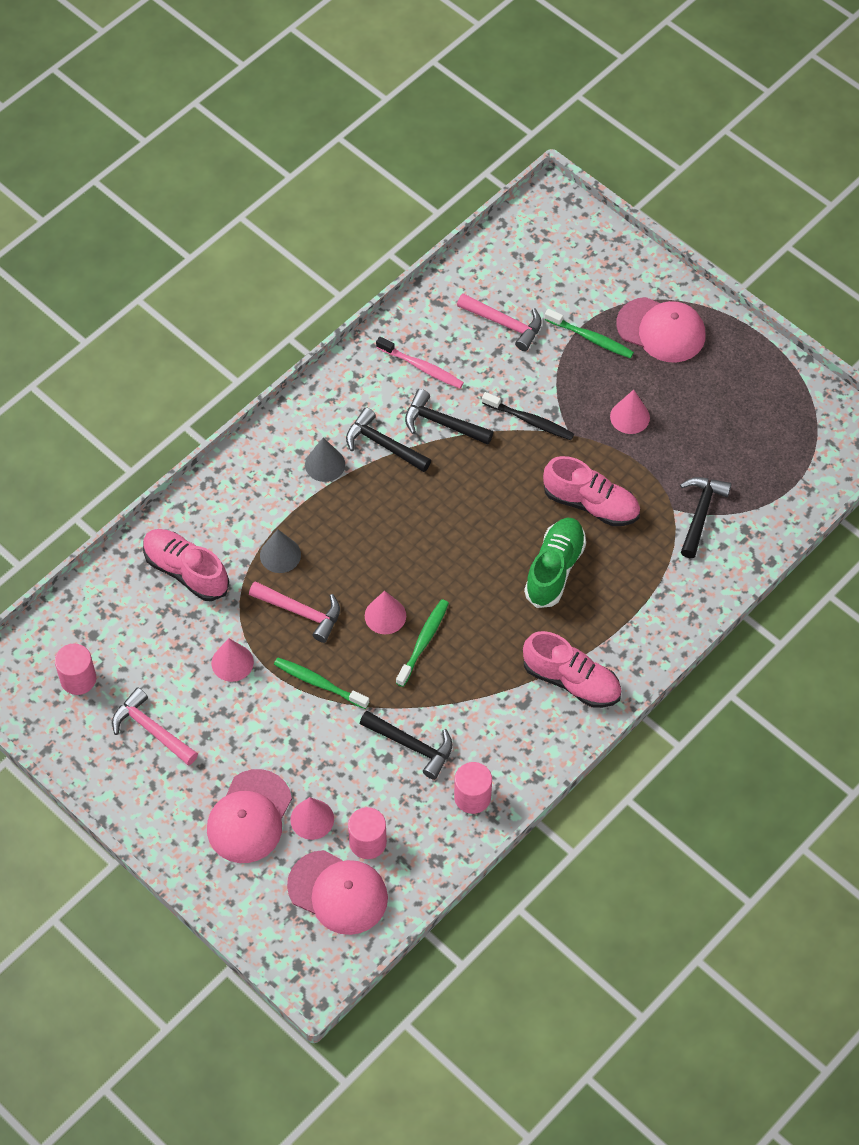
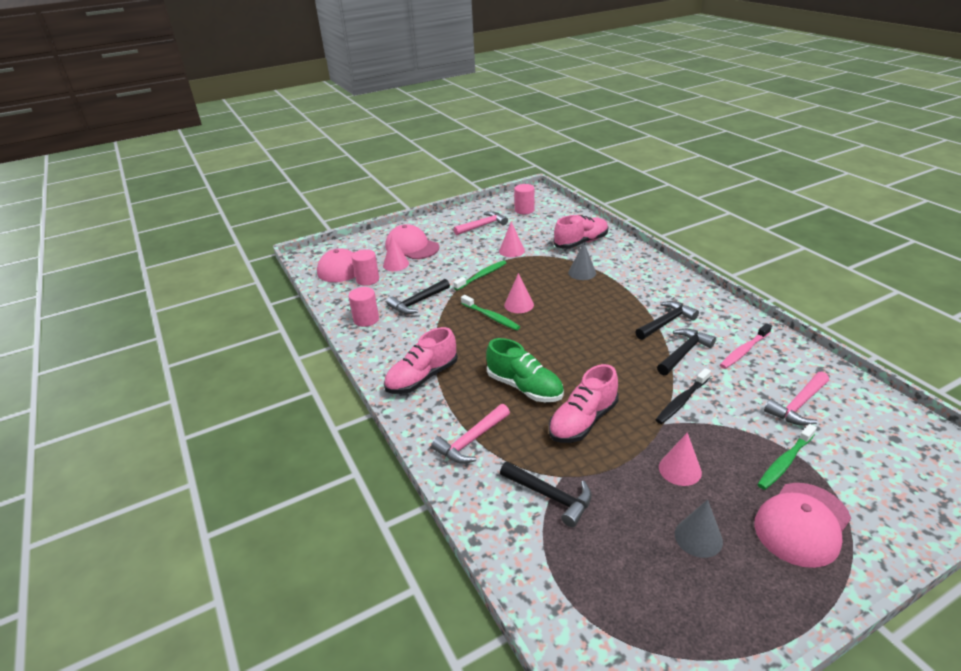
camera: 110 degrees right, 25 degrees down
(301, 612) = (535, 275): pink hammer -> pink hammer (471, 441)
(325, 464) = (652, 296): grey cone -> grey cone (698, 537)

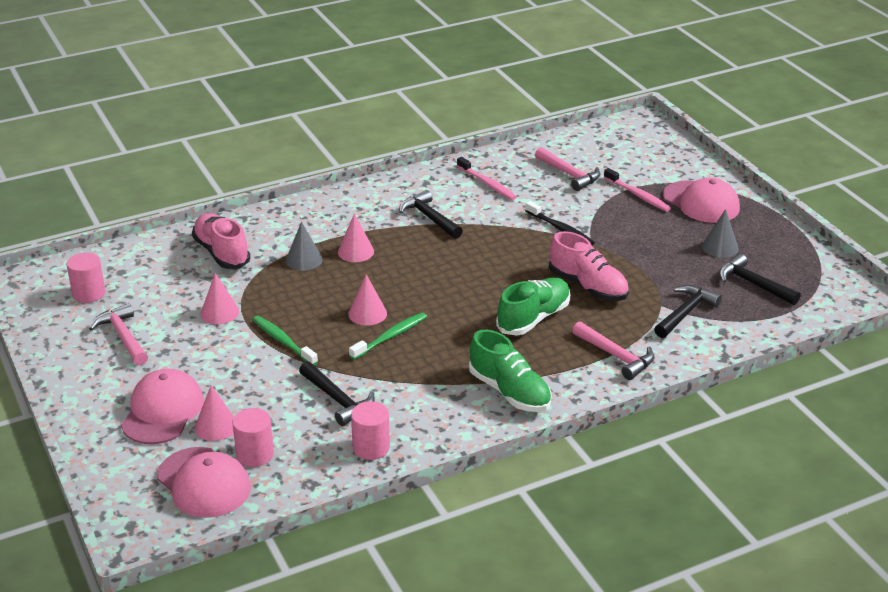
camera: 90 degrees left, 0 degrees up
(412, 247) = (162, 411): pink cap -> pink cap turned 150 degrees clockwise
(422, 378) = (509, 392): pink shoe -> green shoe
(680, 469) = (649, 244): pink cone -> pink cone (356, 251)
(684, 353) = (485, 216): black hammer -> black hammer (753, 284)
(785, 462) = (638, 195): green toothbrush -> pink toothbrush

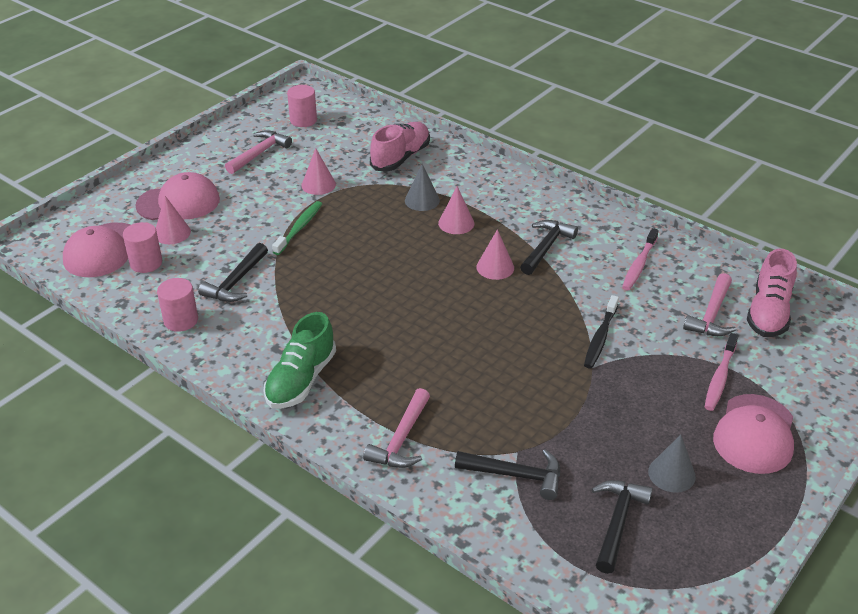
camera: 65 degrees right, 5 degrees up
(367, 313) = (367, 259): pink cone -> pink cone (495, 267)
(390, 336) = (341, 282): green toothbrush -> none
(533, 318) = (428, 362): green shoe -> none
(588, 286) = (510, 386): pink shoe -> pink shoe (768, 312)

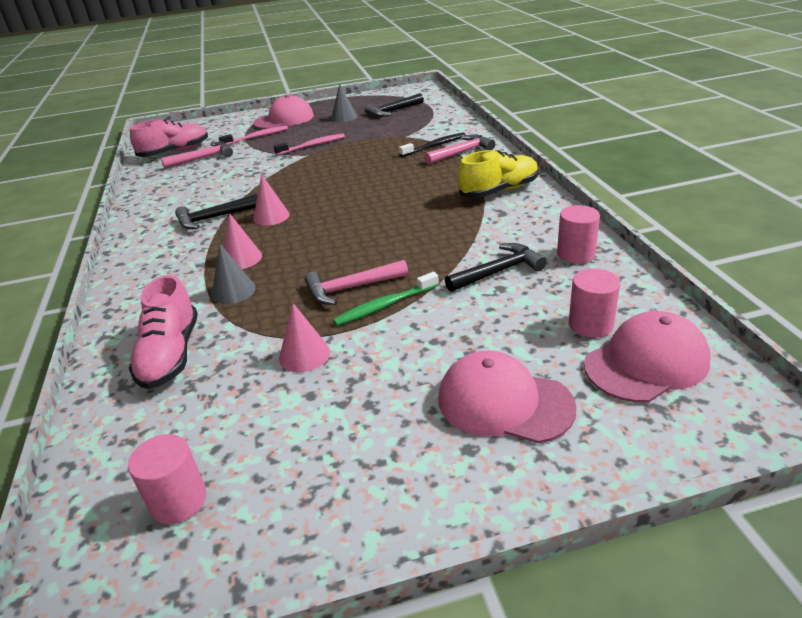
camera: 140 degrees left, 5 degrees down
(172, 233) = (538, 354): pink cone -> none
(259, 153) = (318, 451): pink hammer -> pink hammer (351, 288)
(301, 380) = (499, 191): green shoe -> yellow shoe
(400, 157) = (170, 355): pink shoe -> pink shoe turned 75 degrees counterclockwise
(516, 475) = (417, 130): black hammer -> none
(600, 337) = (280, 164): black toothbrush -> black toothbrush (435, 146)
(639, 265) = (182, 190): pink toothbrush -> pink toothbrush (312, 145)

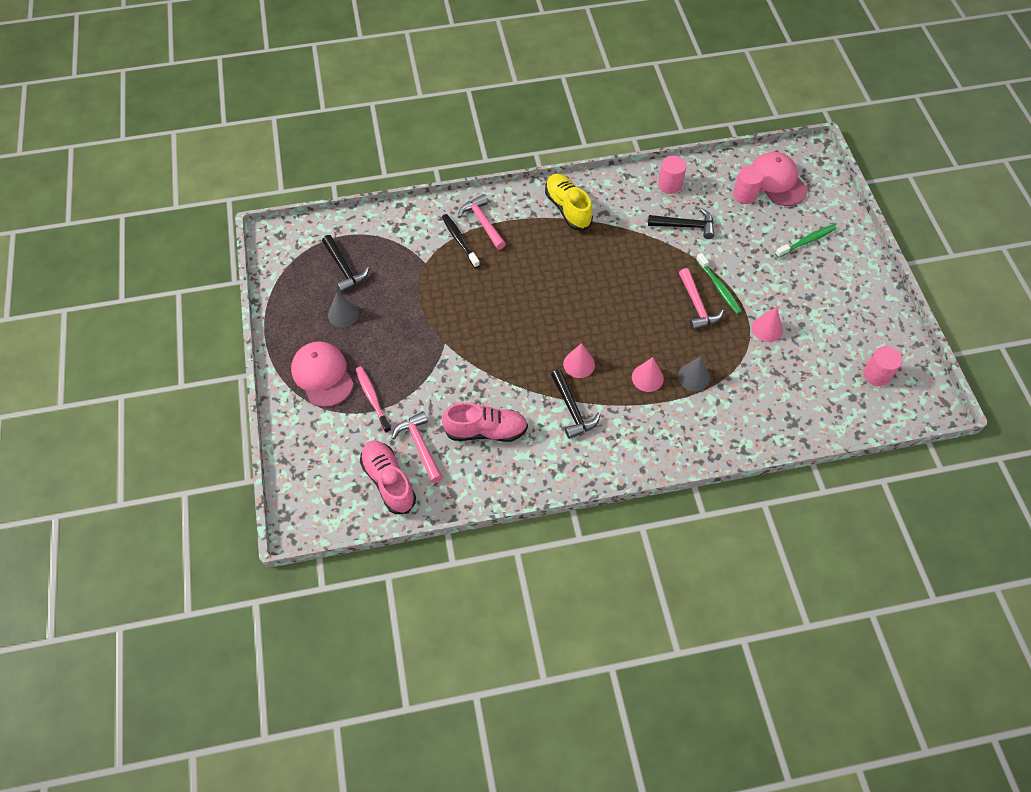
camera: 90 degrees left, 25 degrees up
(170, 355) = (765, 403): pink shoe -> pink shoe (485, 431)
(312, 145) = (420, 341): pink toothbrush -> none
(498, 271) = (685, 226): black hammer -> black hammer turned 120 degrees clockwise
(504, 402) = (806, 241): pink cap -> green toothbrush

